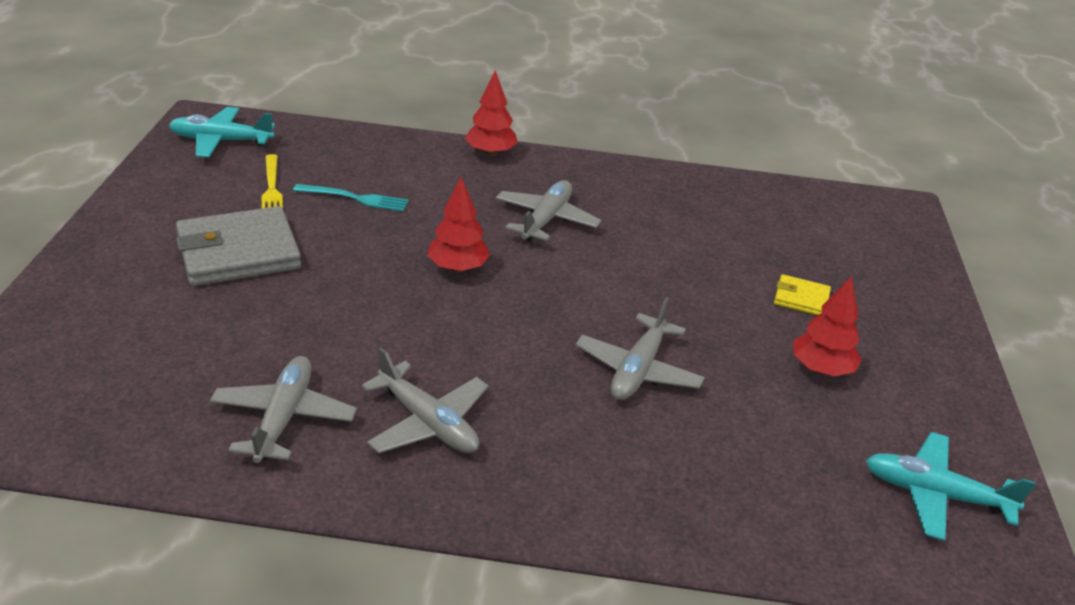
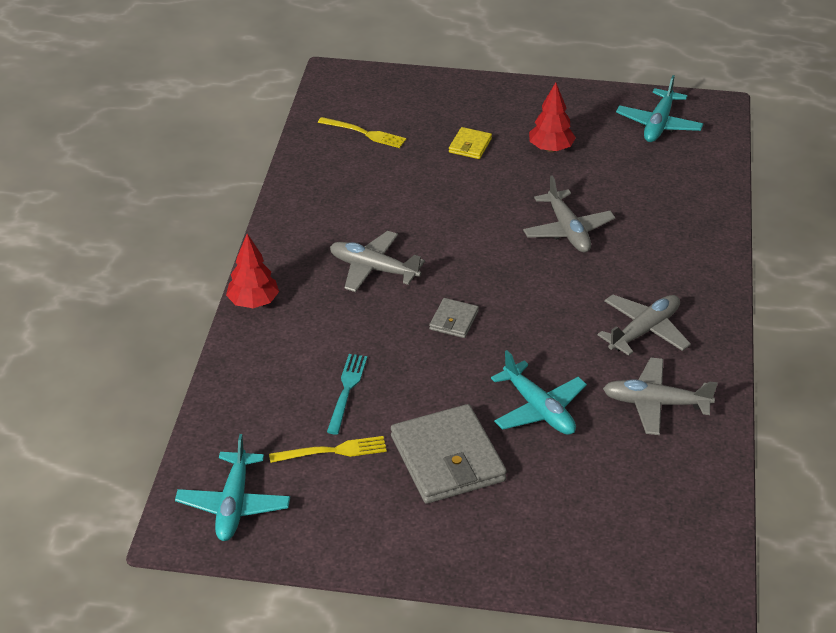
camera: 85 degrees left, 5 degrees up
(297, 319) = (539, 409): none -> turquoise plane
(458, 268) = (454, 320): red tree -> grey wallet
(638, 370) = (567, 230): grey plane -> grey plane turned 45 degrees clockwise
(795, 223) = (365, 133): none -> yellow fork

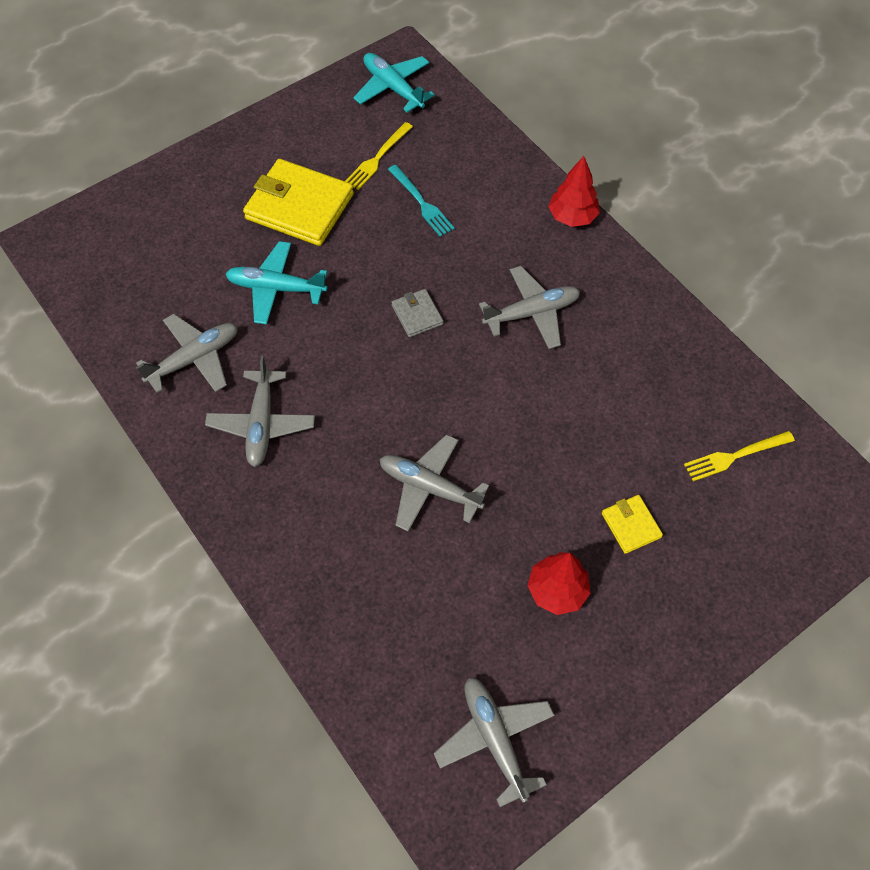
camera: 135 degrees right, 20 degrees up
(447, 459) = (299, 206): grey wallet -> yellow wallet
(658, 124) = (495, 739): turquoise plane -> grey plane

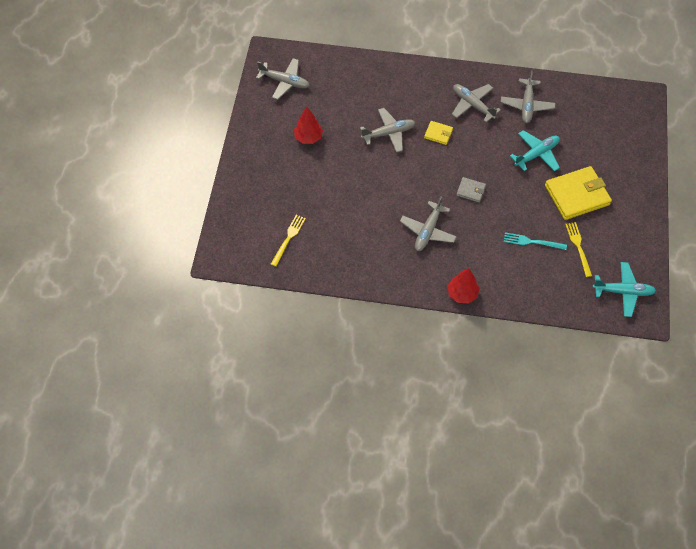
camera: 135 degrees right, 0 degrees up
(631, 525) = (304, 179): yellow wallet -> yellow wallet (438, 134)

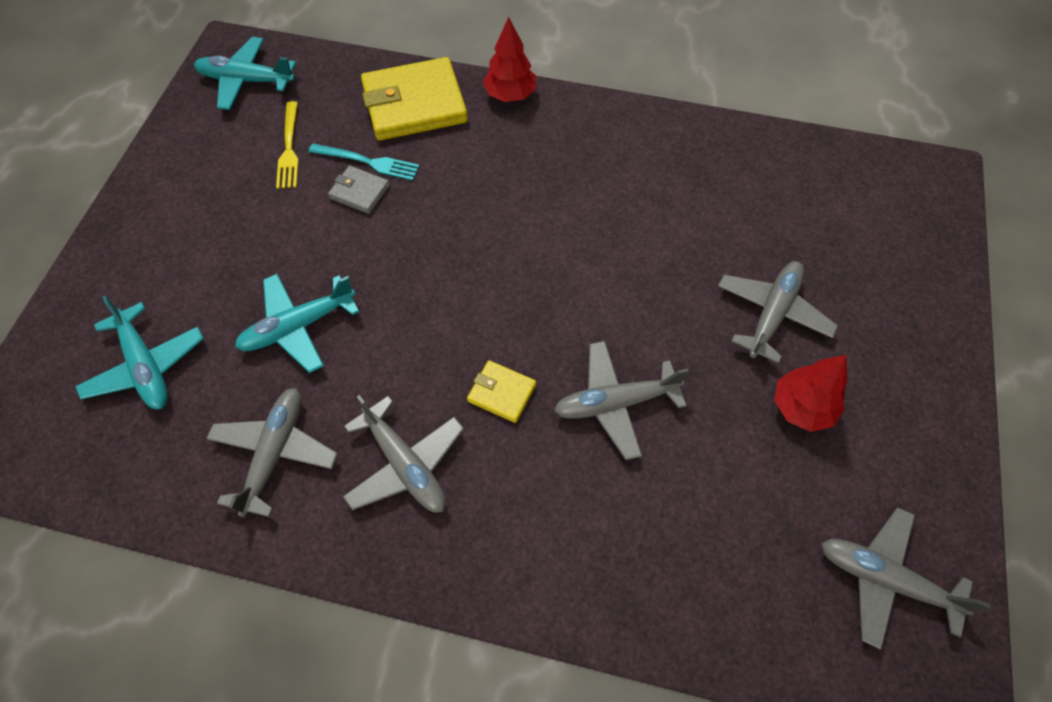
camera: 175 degrees left, 0 degrees up
(288, 238) = (815, 199): yellow fork -> none
(427, 231) = (554, 193): grey plane -> grey plane (772, 314)
(470, 191) = (457, 260): grey wallet -> grey wallet (359, 192)
(577, 195) = (251, 237): yellow wallet -> yellow wallet (414, 104)
(597, 133) = (146, 366): none -> turquoise plane

